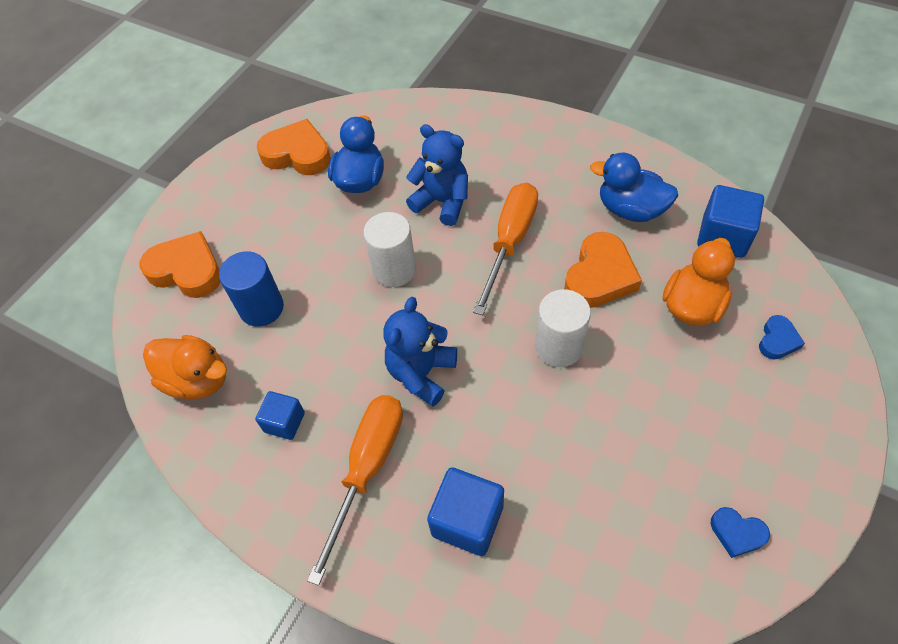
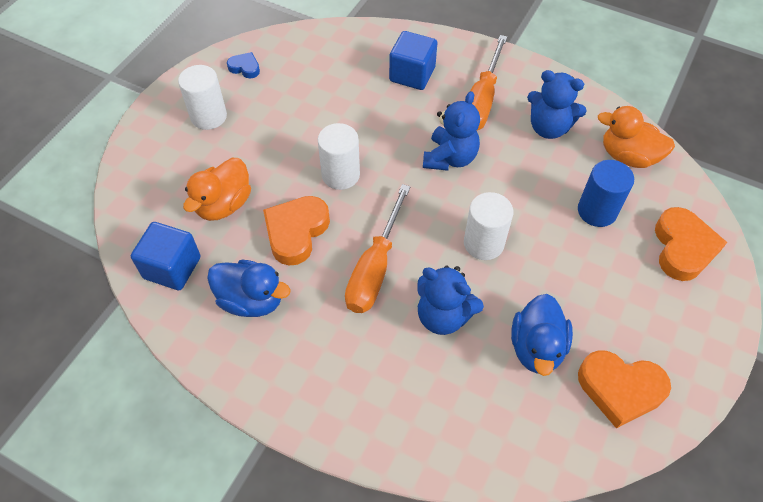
camera: 175 degrees right, 0 degrees up
(187, 270) = (683, 248): orange heart -> orange heart turned 105 degrees counterclockwise
(284, 422) = (548, 128): blue cube -> blue teddy bear
(759, 434) = (209, 116): none -> white cylinder
(777, 340) = (166, 176): blue heart -> none

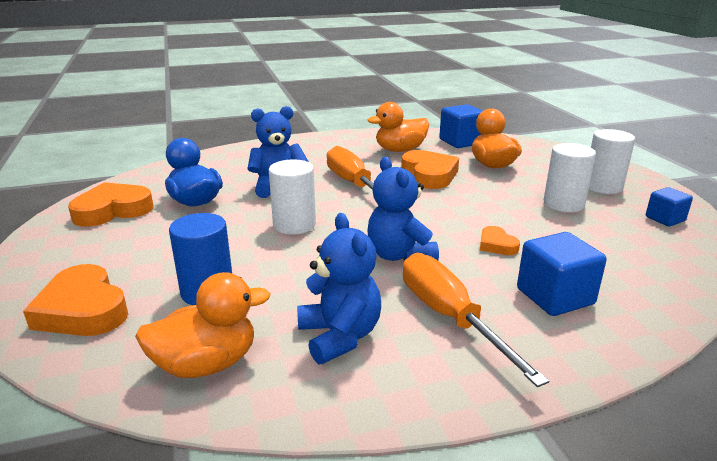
camera: 135 degrees right, 30 degrees down
(245, 68) = (665, 219): blue heart -> blue cube
(251, 300) = (400, 150): blue duck -> orange duck
(340, 175) = (459, 206): white cylinder -> white cylinder (563, 204)
(380, 123) = (497, 245): none -> orange heart
(548, 128) = (340, 336): blue teddy bear -> blue teddy bear turned 90 degrees clockwise

